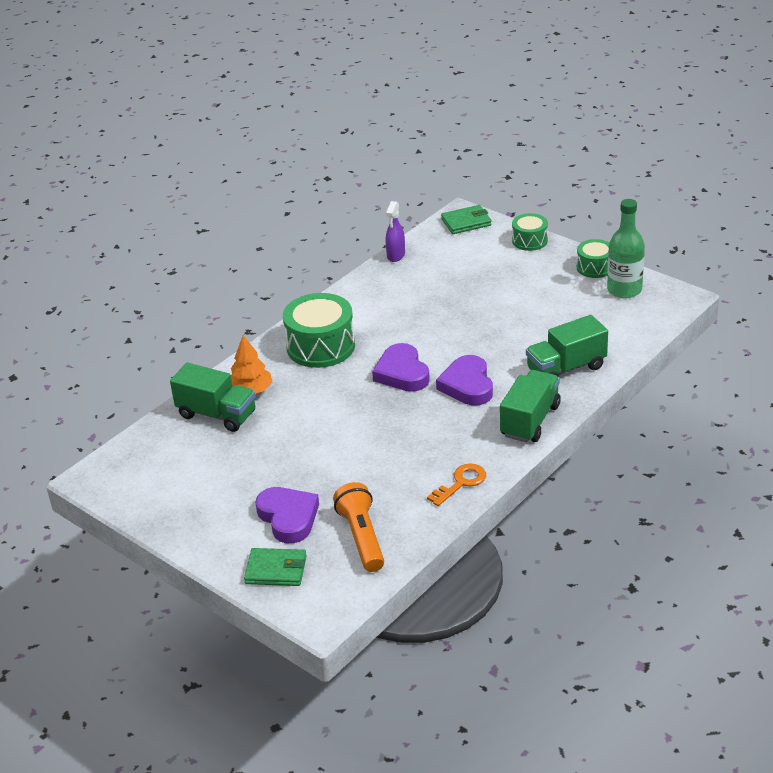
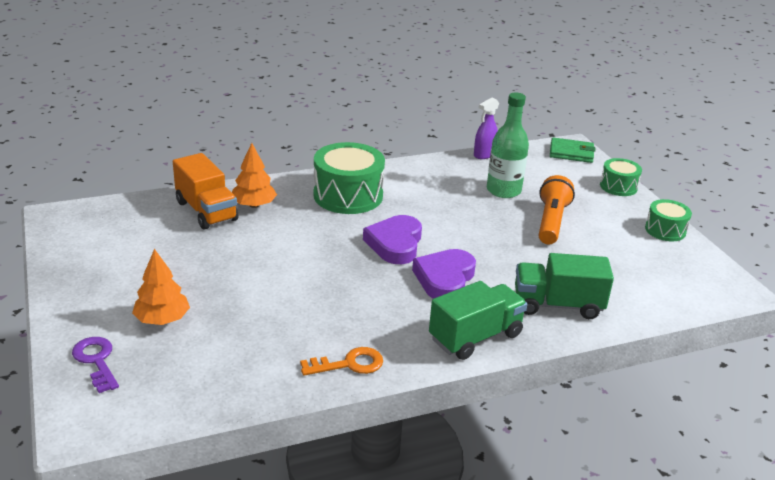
camera: 25 degrees right, 5 degrees down
(217, 414) = (206, 211): green truck -> orange truck
(276, 570) = (96, 361): green wallet -> purple key
(288, 517) = (162, 319): purple heart -> orange tree
(362, 537) = (203, 370): orange flashlight -> orange flashlight (551, 222)
(624, 290) = (680, 260): green bottle -> green bottle (503, 190)

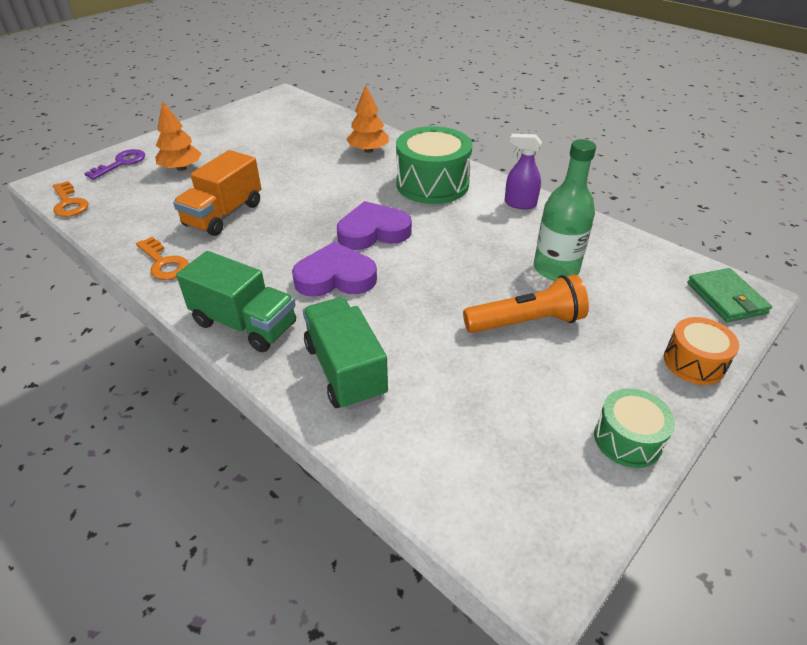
camera: 65 degrees right, 10 degrees up
(158, 414) = (69, 203): none -> orange key
(206, 211) = (339, 136): orange truck -> orange truck (224, 215)
(484, 155) = (620, 235): purple spray bottle -> purple spray bottle (519, 204)
(618, 186) = (694, 362): green drum -> orange drum

